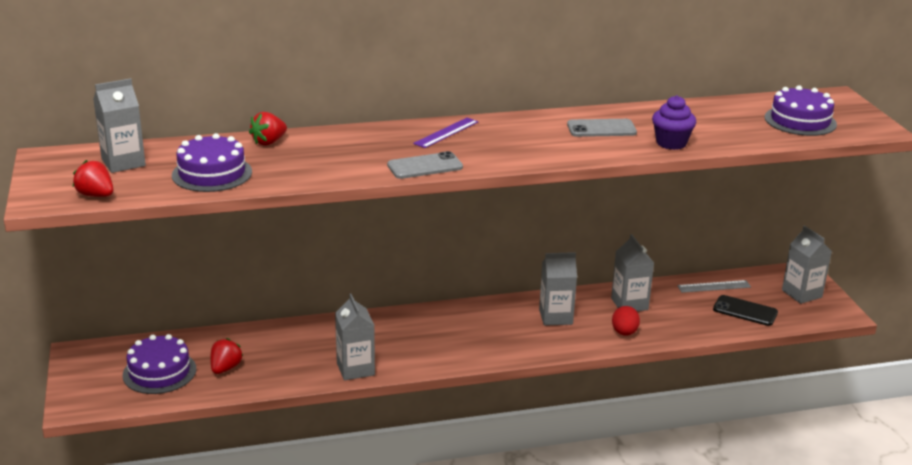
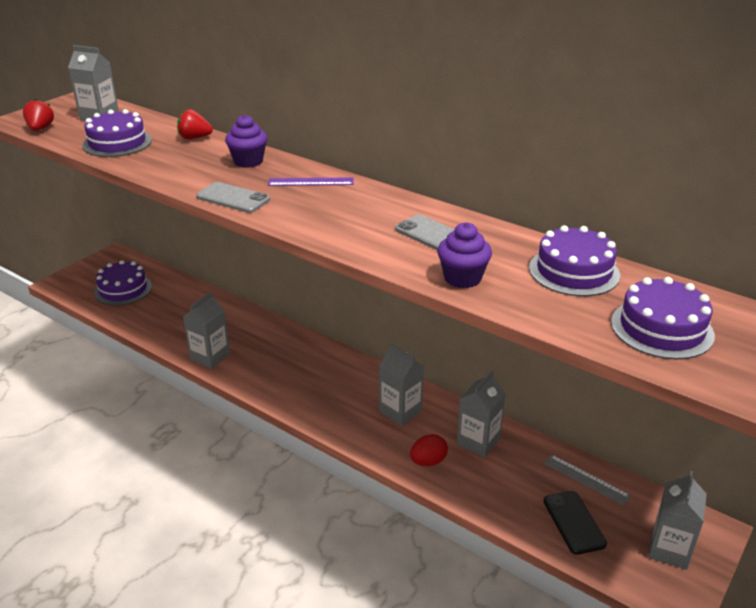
camera: 50 degrees right, 5 degrees up
(225, 368) = (153, 309): red strawberry -> none
(363, 139) = (248, 161): none -> purple cupcake
(709, 113) = (574, 271): none -> purple cake

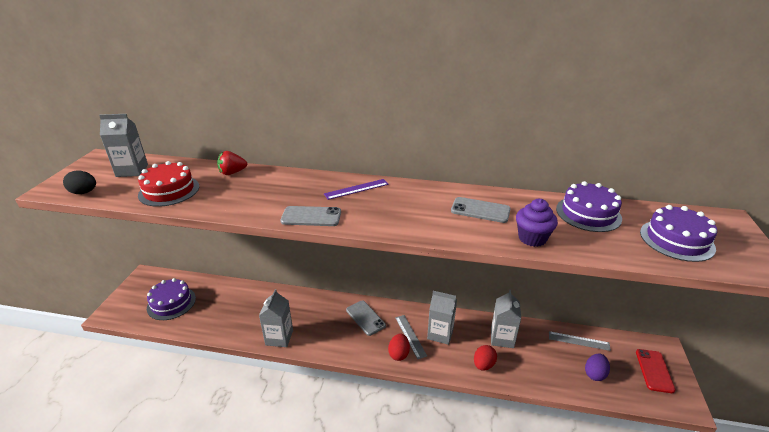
camera: 25 degrees left, 0 degrees up
(40, 129) = (84, 192): red strawberry -> black egg
(117, 143) = (169, 190): purple cake -> red cake
(248, 161) = (294, 183): purple cupcake -> none
(321, 366) = (365, 318): none -> grey phone
(332, 416) = (399, 354): none -> red egg
(361, 402) = (410, 336): none -> grey ruler
(573, 522) = (594, 374): black phone -> purple egg
(669, 549) = (654, 370): grey carton -> red phone

